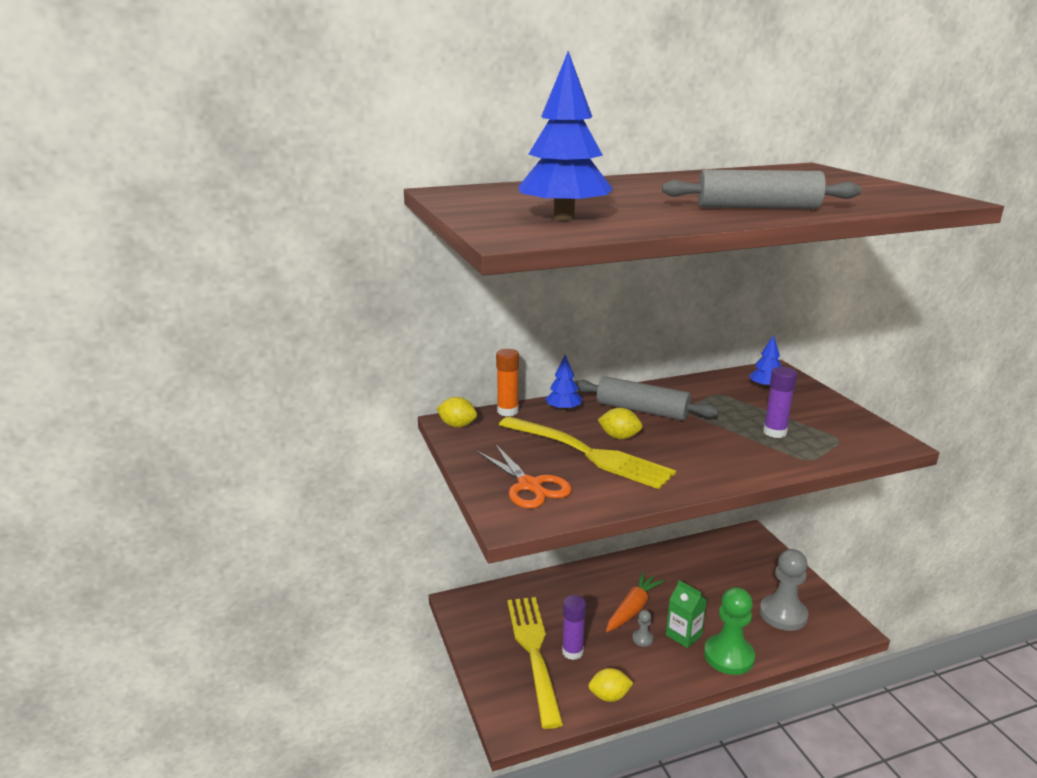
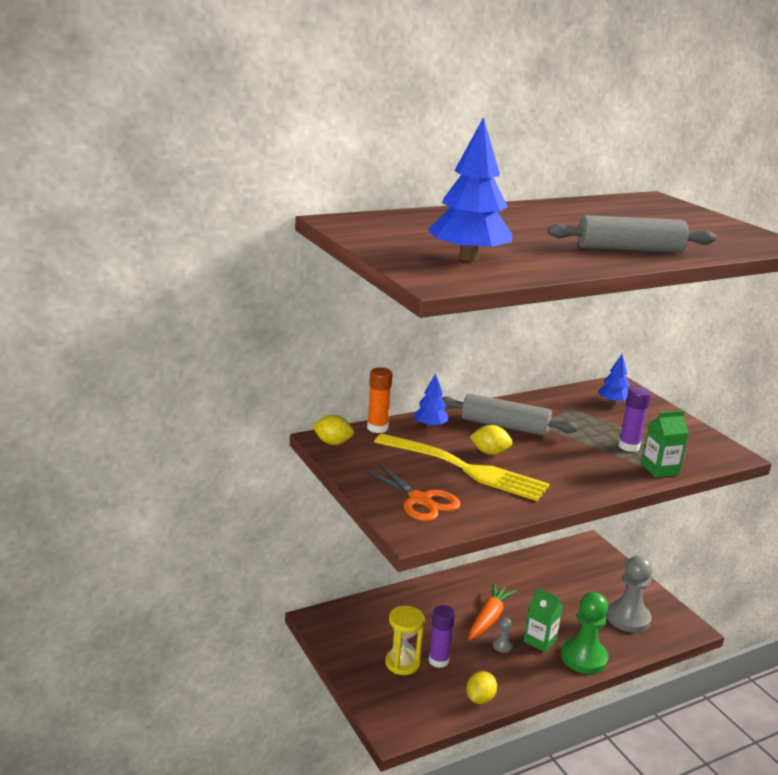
camera: 10 degrees left, 0 degrees up
(534, 653) = (402, 663): yellow fork -> yellow hourglass
(609, 696) = (480, 698): yellow lemon -> yellow lemon turned 45 degrees counterclockwise
(806, 457) = (659, 469): none -> green carton

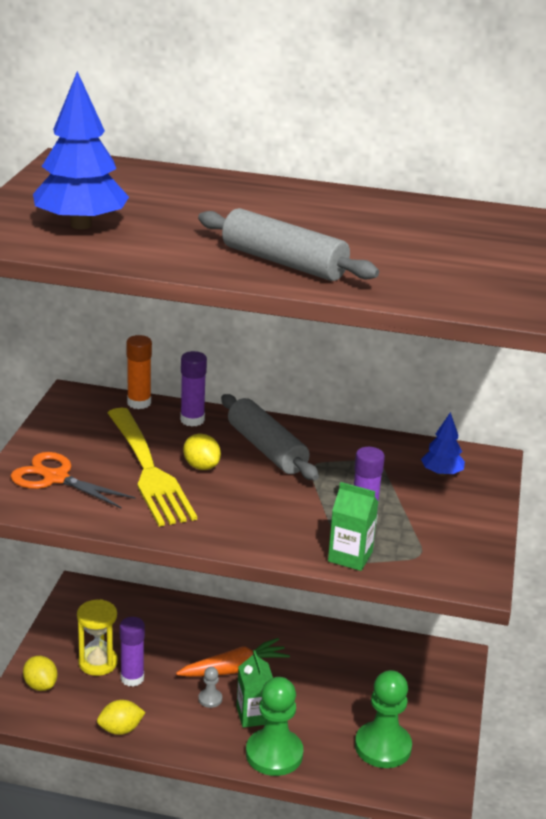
camera: 40 degrees right, 5 degrees up
(333, 443) = (75, 400): yellow lemon -> yellow lemon (40, 685)
(420, 500) = (56, 478): orange scissors -> orange scissors turned 120 degrees clockwise
(430, 426) = (192, 420): blue tree -> purple glue stick
(628, 618) = (383, 747): grey pawn -> green pawn

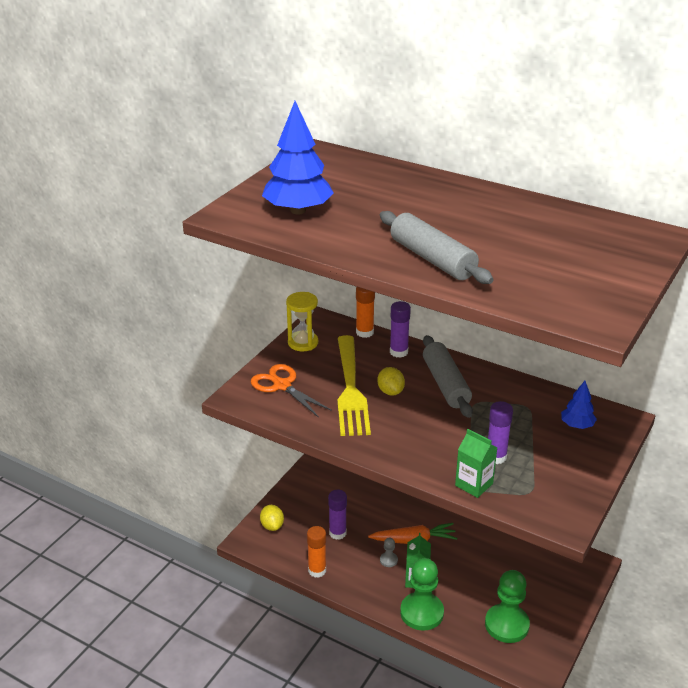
camera: 20 degrees right, 5 degrees up
(98, 663) = (317, 516): yellow hourglass -> yellow hourglass (303, 343)
(120, 729) = (317, 570): yellow lemon -> orange glue stick

